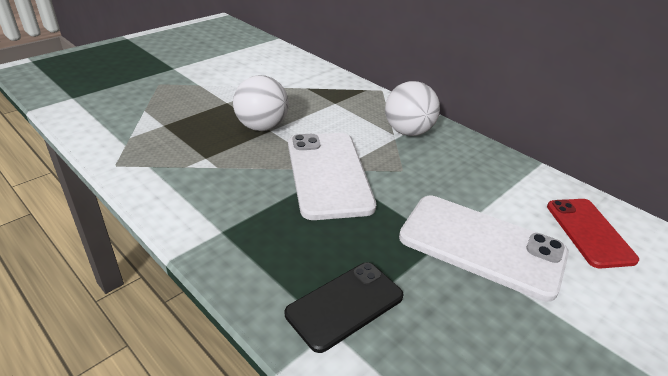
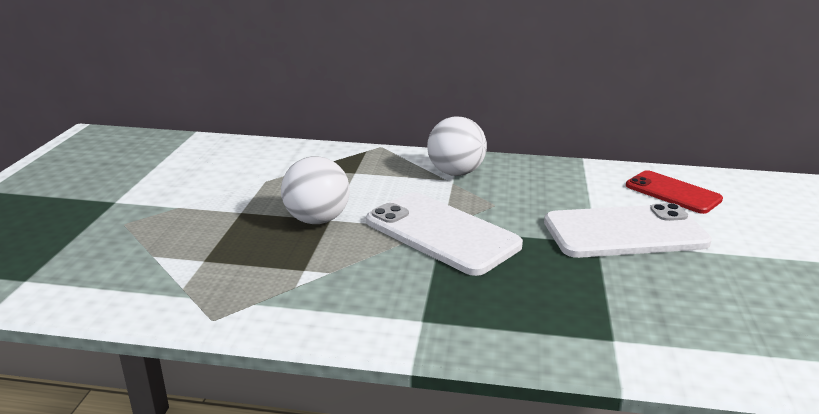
camera: 35 degrees left, 10 degrees down
(345, 305) = (598, 319): black phone -> none

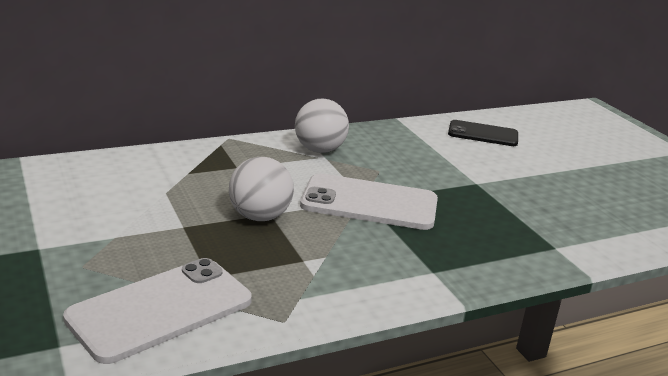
camera: 35 degrees left, 0 degrees up
(624, 232) = (485, 171): white phone -> white phone (160, 309)
(672, 193) = (483, 134): red phone -> black phone

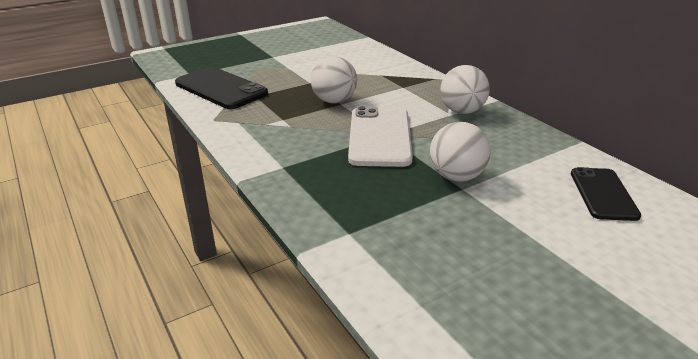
camera: 85 degrees right, 5 degrees up
(160, 309) = (221, 88): white phone -> black phone
(457, 181) = (456, 176): none -> white ball

